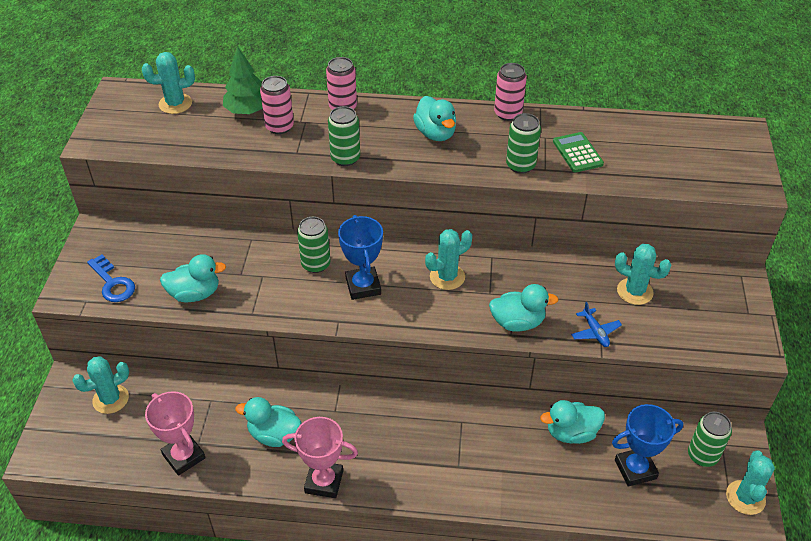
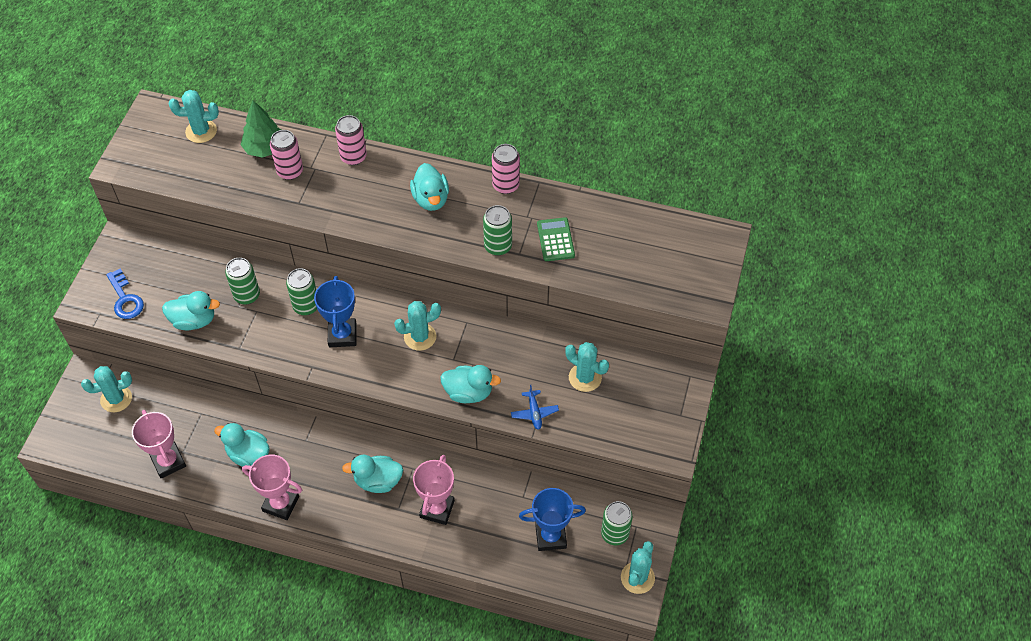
camera: 10 degrees right, 10 degrees up
(345, 158) = (341, 215): green can -> green can (247, 295)
(501, 460) = (437, 509): none -> pink trophy
(571, 433) = (506, 494): turquoise duck -> turquoise duck (378, 481)

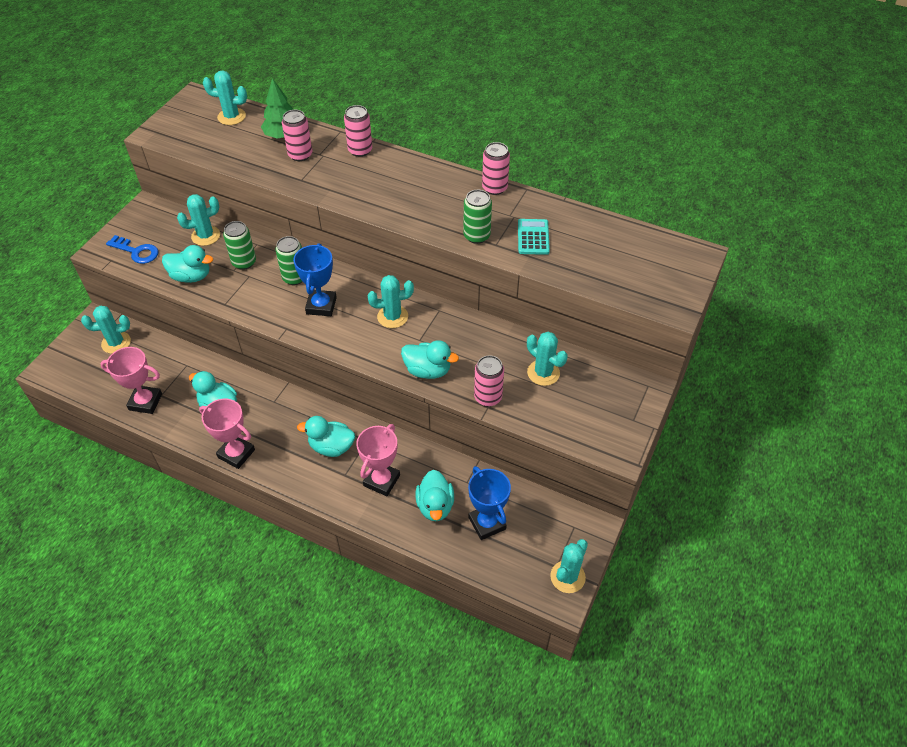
camera: 10 degrees right, 5 degrees down
(125, 299) = (137, 252): blue key -> blue key turned 45 degrees counterclockwise
(168, 462) = (145, 402): pink trophy -> pink trophy turned 60 degrees counterclockwise
(196, 269) = (206, 236): none -> turquoise cactus
(431, 199) = (422, 191): turquoise duck -> turquoise duck (435, 506)
(534, 412) = (488, 397): blue plane -> pink can
(550, 536) = (487, 523): blue trophy -> blue trophy turned 60 degrees clockwise
(555, 240) = (533, 237): green calculator -> turquoise calculator
(614, 534) = (551, 530): green can -> none

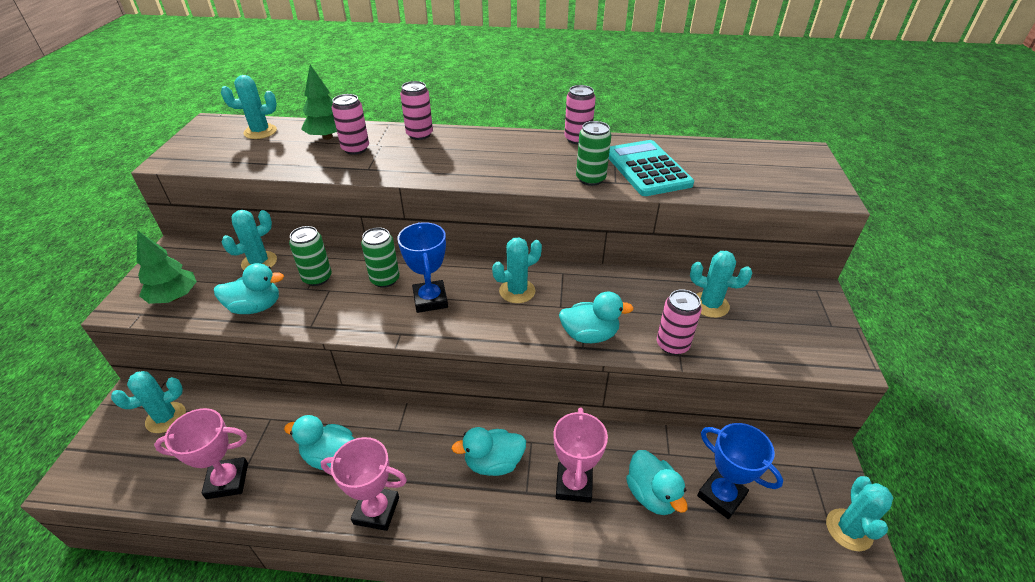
camera: 20 degrees left, 10 degrees down
(137, 252) = (174, 297): blue key -> green tree
(533, 237) = (647, 169): turquoise calculator -> turquoise calculator, size x1.70

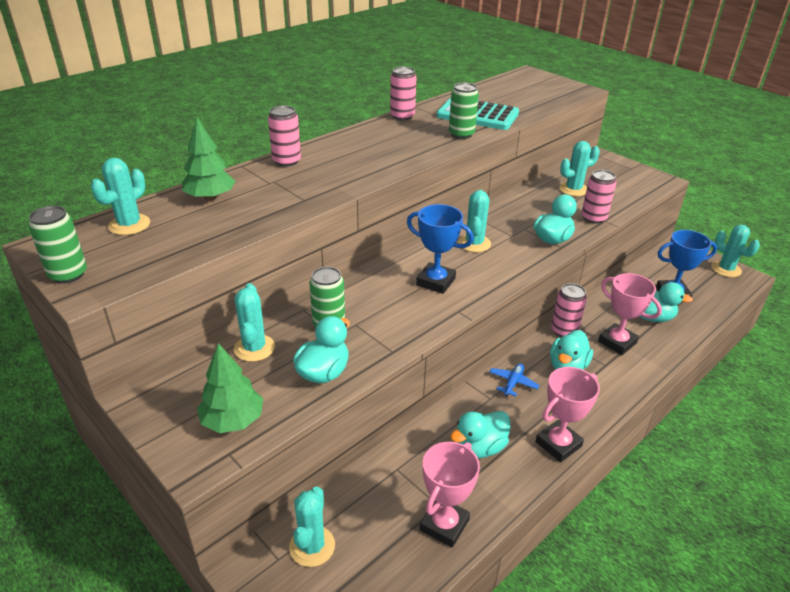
camera: 50 degrees left, 5 degrees down
(355, 149) = (259, 193): pink can -> pink can (564, 330)
(385, 279) = (381, 291): green can -> green can (68, 274)
(432, 435) = (513, 383): none -> blue plane

